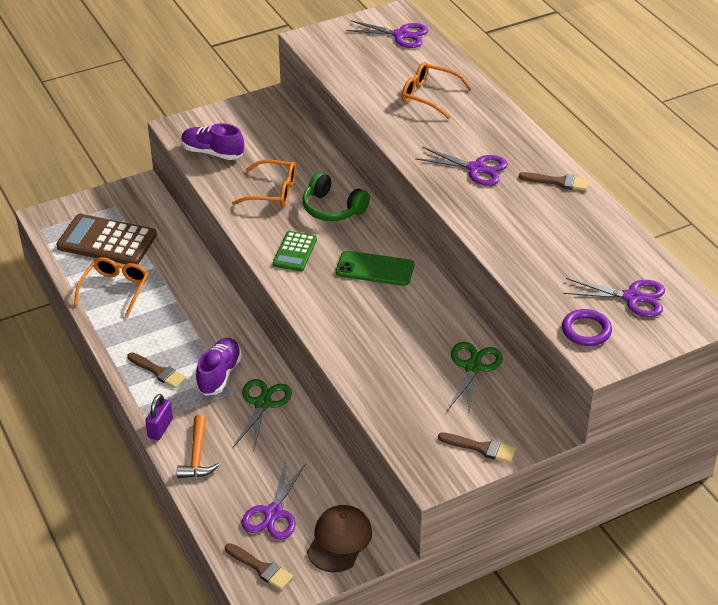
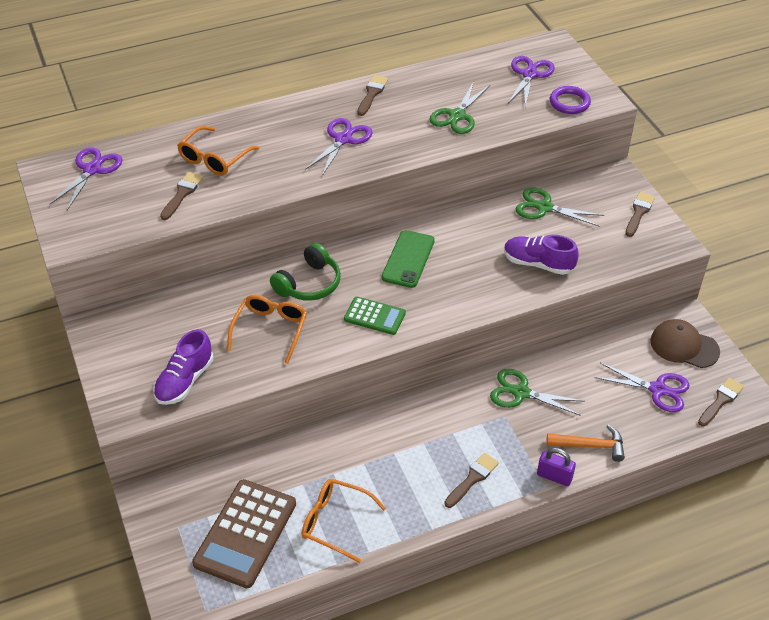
camera: 85 degrees left, 5 degrees up
(219, 374) = (479, 426): purple shoe -> purple shoe (538, 264)
(377, 85) = (182, 194): none -> brown brush
(536, 243) = (457, 116): none -> green scissors

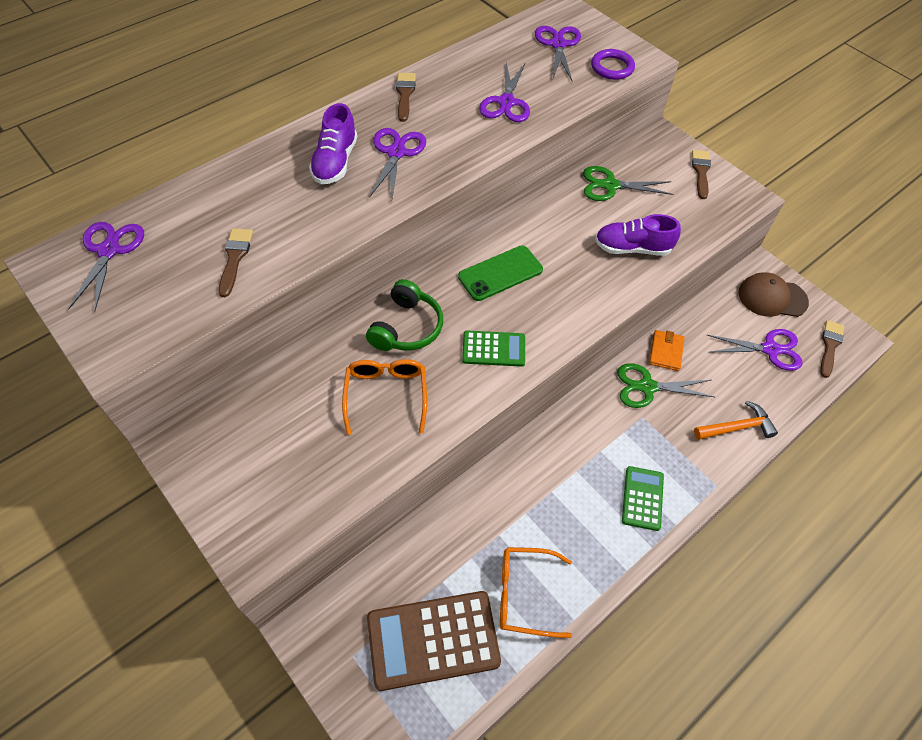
camera: 20 degrees left, 10 degrees up
(185, 381) = (311, 487): purple shoe -> purple shoe (335, 162)
(214, 159) = (257, 205): orange glasses -> none
(245, 533) = (433, 640): brown calculator -> brown calculator turned 75 degrees clockwise
(408, 259) = (500, 273): green phone -> green phone turned 60 degrees clockwise
(457, 116) = (506, 102): green scissors -> purple scissors
(472, 479) = (642, 498): brown brush -> green calculator
(553, 368) = (666, 351): none -> orange wallet
(554, 476) = (719, 472): purple padlock -> none

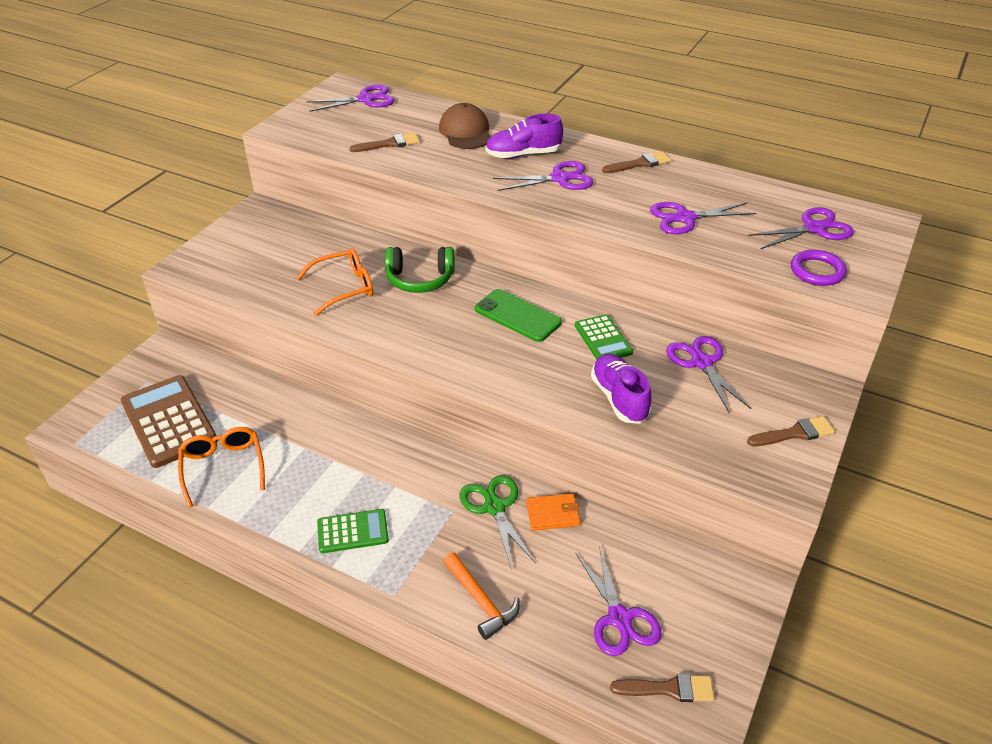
camera: 70 degrees right, 15 degrees down
(493, 349) = (424, 333): green calculator -> green calculator (603, 339)
(610, 185) = (701, 363): green scissors -> purple scissors
(772, 297) = (709, 608): brown cap -> brown cap (466, 132)

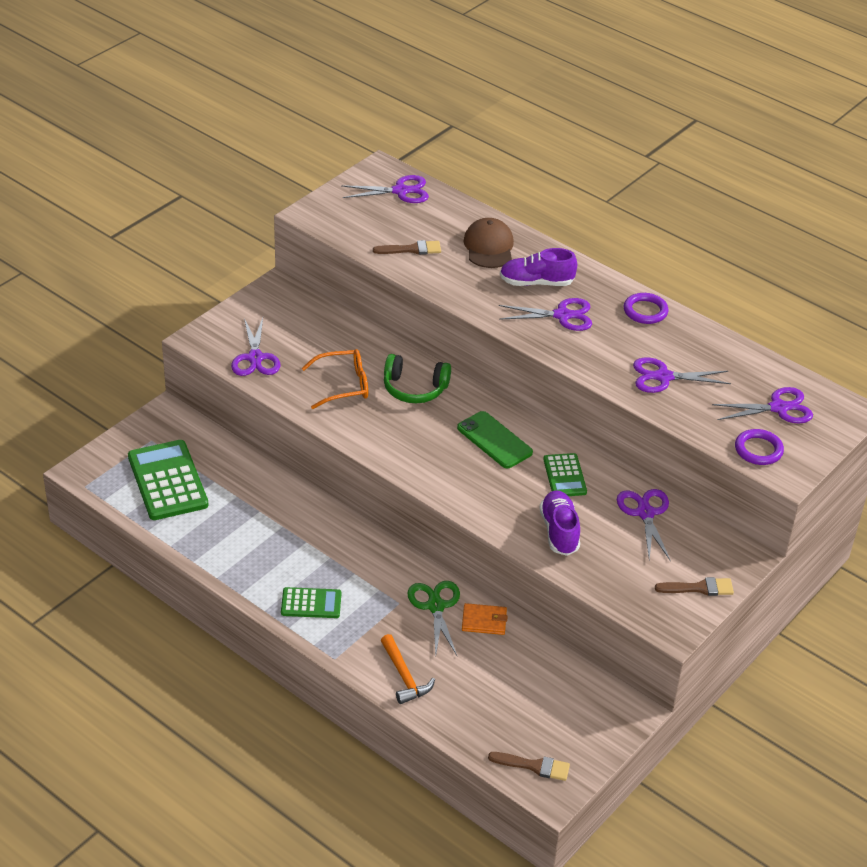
camera: 10 degrees right, 0 degrees up
(169, 421) = (167, 481): brown calculator -> green calculator
(223, 467) = (210, 530): orange glasses -> none
(619, 618) = (513, 710): purple scissors -> purple scissors (255, 358)
(640, 164) = (645, 311): brown brush -> purple ring

